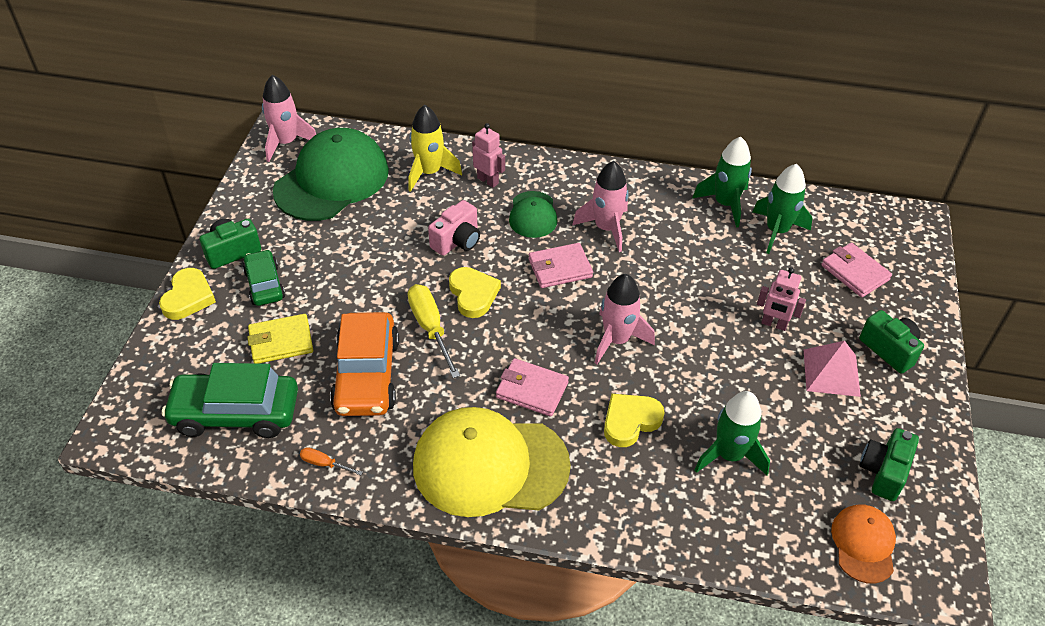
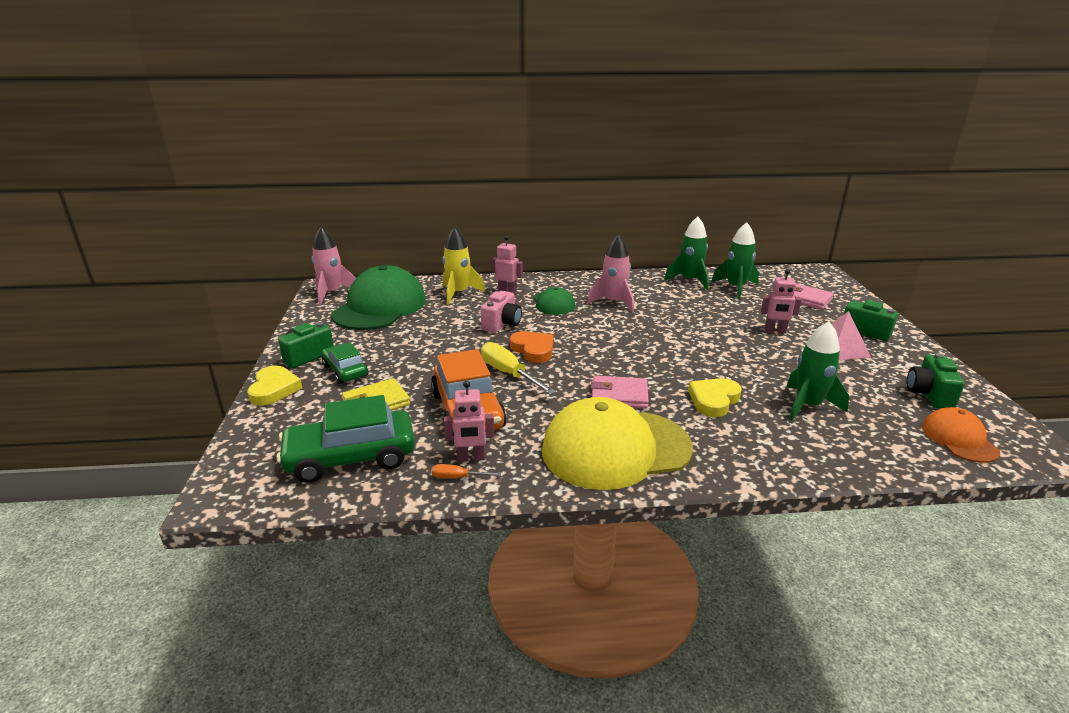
camera: 15 degrees left, 20 degrees down
(345, 442) = (471, 458): none -> pink robot
(473, 294) = (533, 350): yellow heart -> orange heart
(560, 268) = (593, 326): pink wallet -> none
(617, 340) = (666, 356): pink rocket -> none

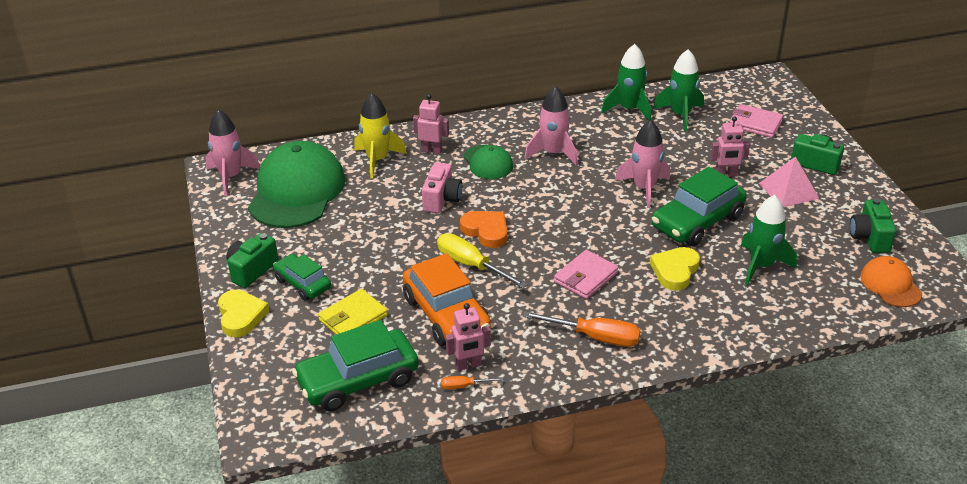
camera: 10 degrees left, 10 degrees up
(615, 449) = (595, 337): yellow cap -> orange screwdriver
(619, 395) = (585, 277): pink wallet -> pink wallet turned 45 degrees counterclockwise
(693, 333) = (644, 188): none -> pink rocket
(742, 363) = (697, 221): none -> green car

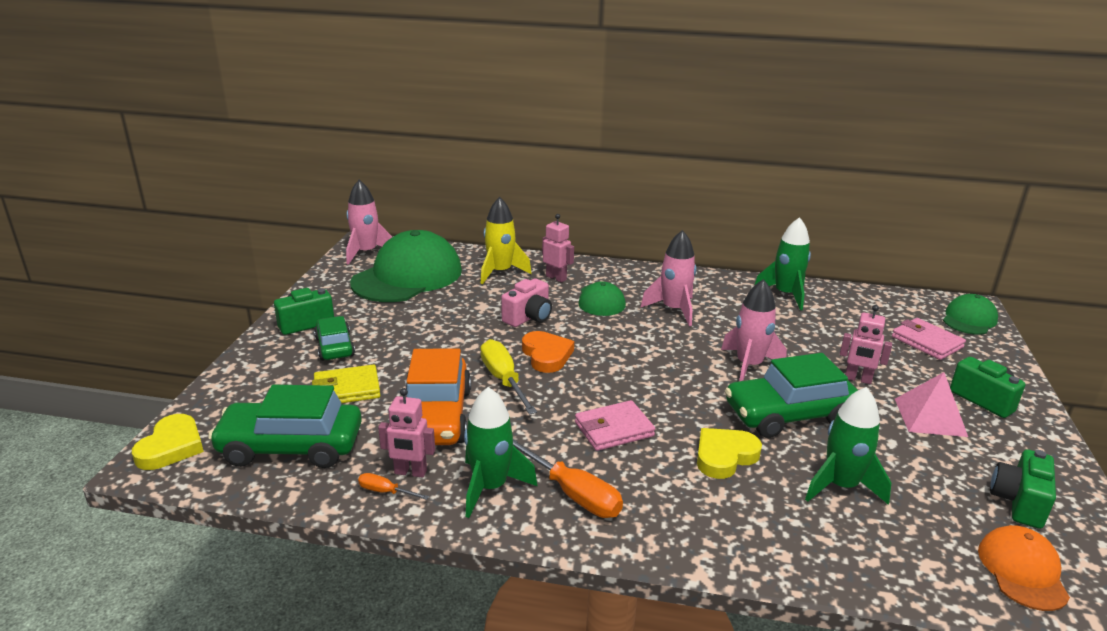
camera: 25 degrees right, 10 degrees down
(241, 316) = (255, 355): yellow heart -> yellow heart (171, 447)
(680, 115) = (840, 313): green rocket -> green rocket (490, 487)
(773, 92) = (969, 319): none -> green cap

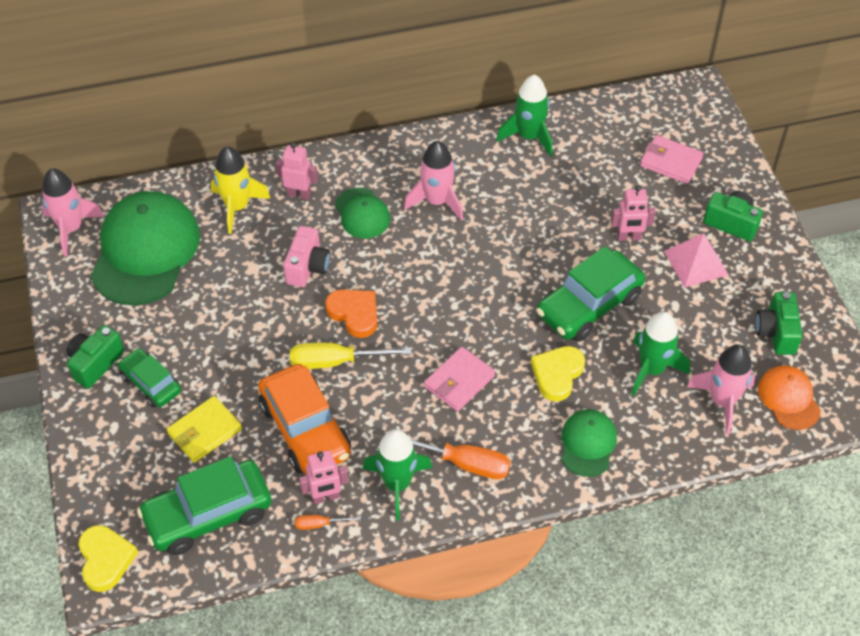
camera: 25 degrees left, 25 degrees up
(503, 380) = (335, 361): yellow screwdriver -> yellow screwdriver turned 45 degrees counterclockwise
(749, 366) = (535, 256): pink rocket -> pink rocket (722, 401)
(969, 319) = (698, 113): green cap -> green cap (588, 444)

